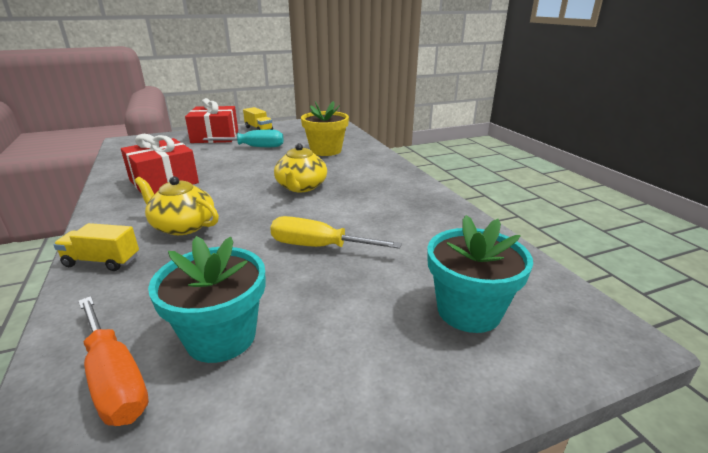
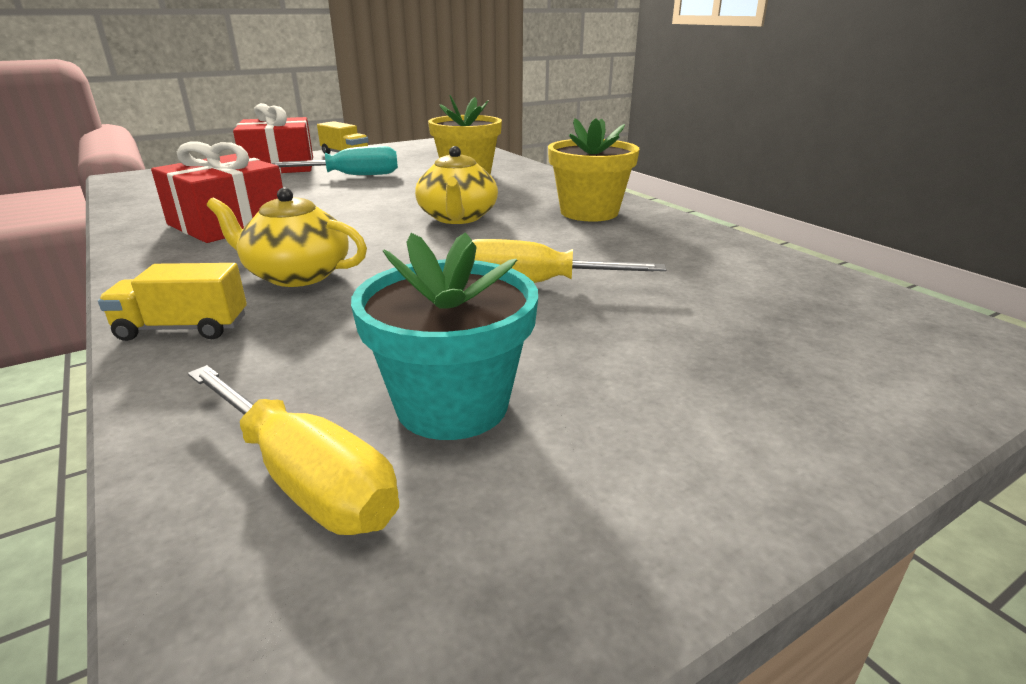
camera: 10 degrees left, 0 degrees up
(115, 379) = (305, 479): orange screwdriver -> yellow screwdriver
(388, 188) = (589, 212): none -> yellow flower pot
(468, 311) = (800, 339): turquoise flower pot -> none

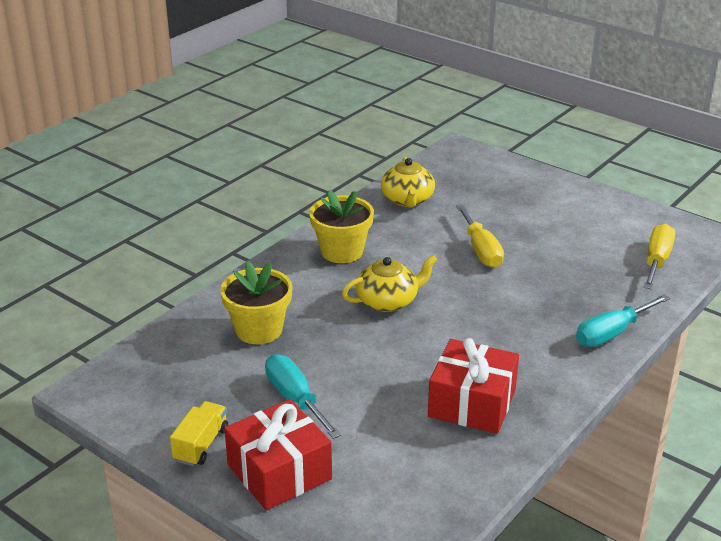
camera: 110 degrees left, 5 degrees up
(183, 328) = (611, 333): yellow truck -> turquoise screwdriver
(296, 275) = (530, 328): yellow teapot -> yellow teapot (407, 200)
(452, 405) = (598, 246): turquoise flower pot -> none

